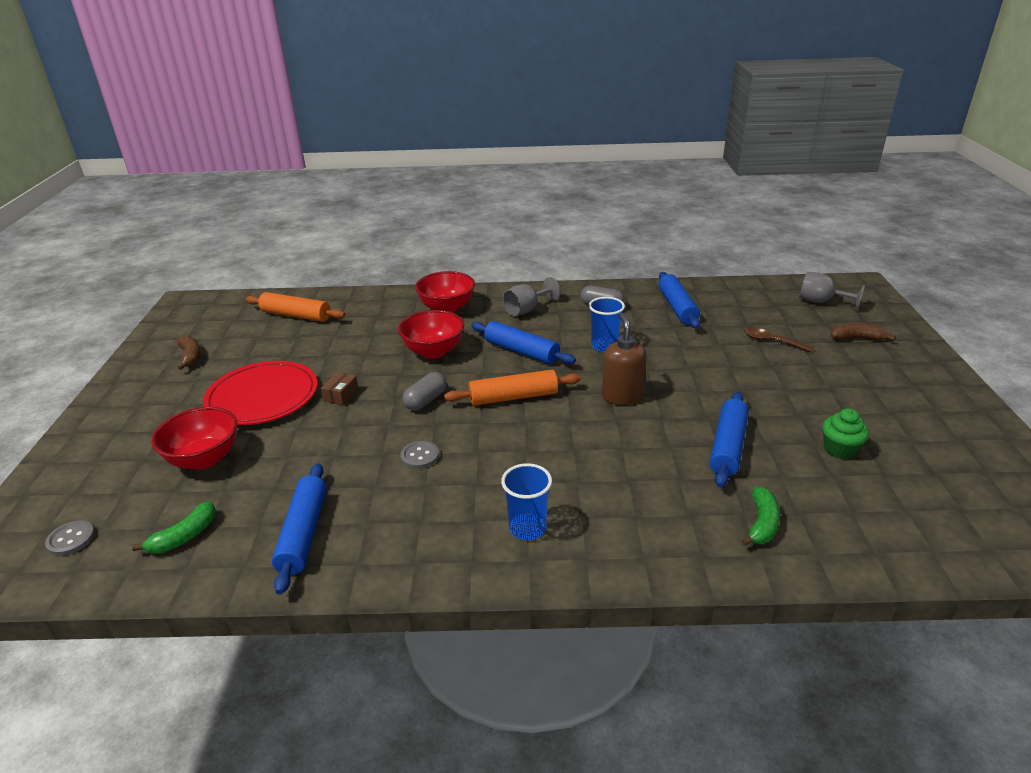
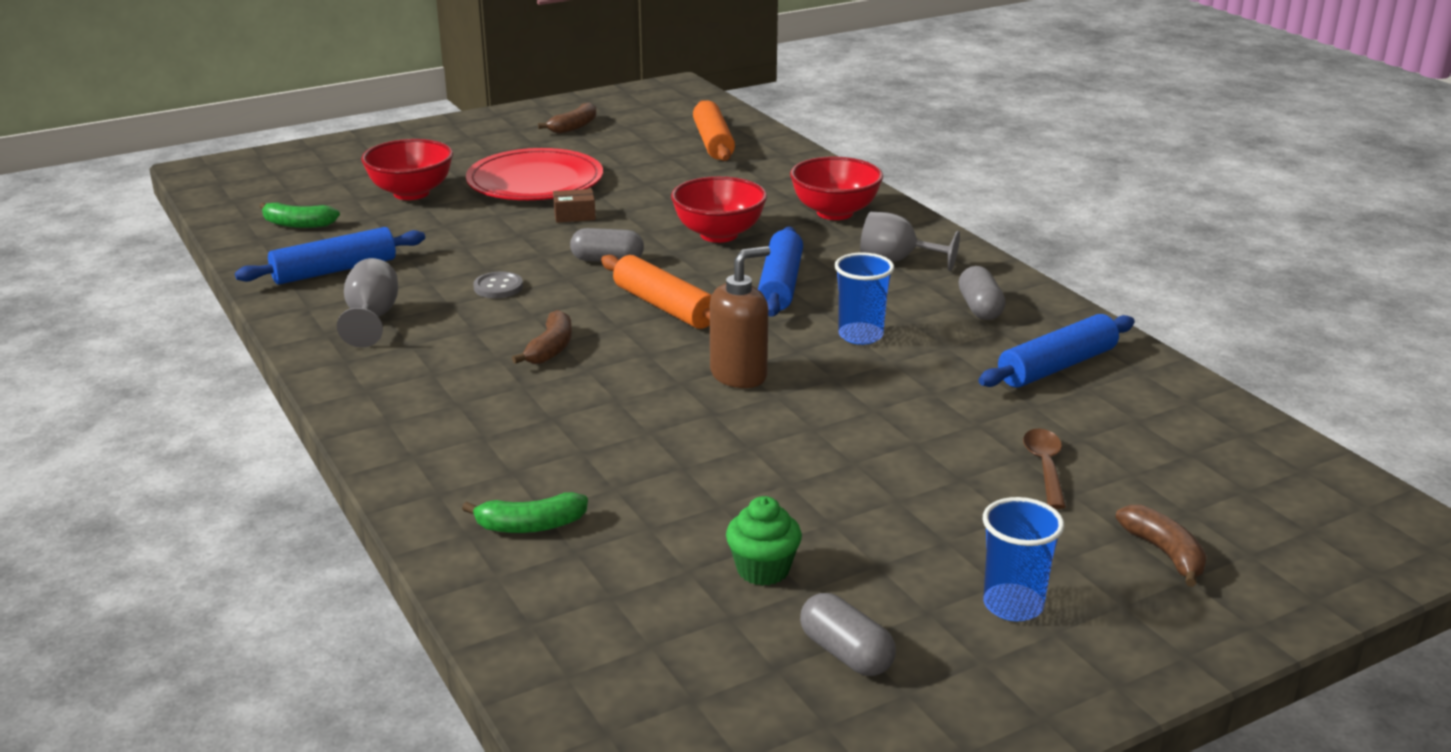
camera: 60 degrees right, 5 degrees down
(71, 539) = (267, 185): grey button -> none
(527, 528) = (416, 377): blue cup -> blue cup (1013, 605)
(533, 456) = (551, 349): none -> brown banana
(728, 446) = (688, 474): blue rolling pin -> none
(820, 302) = (1271, 498): grey goblet -> grey goblet (372, 318)
(924, 447) = (846, 653): none -> grey capsule

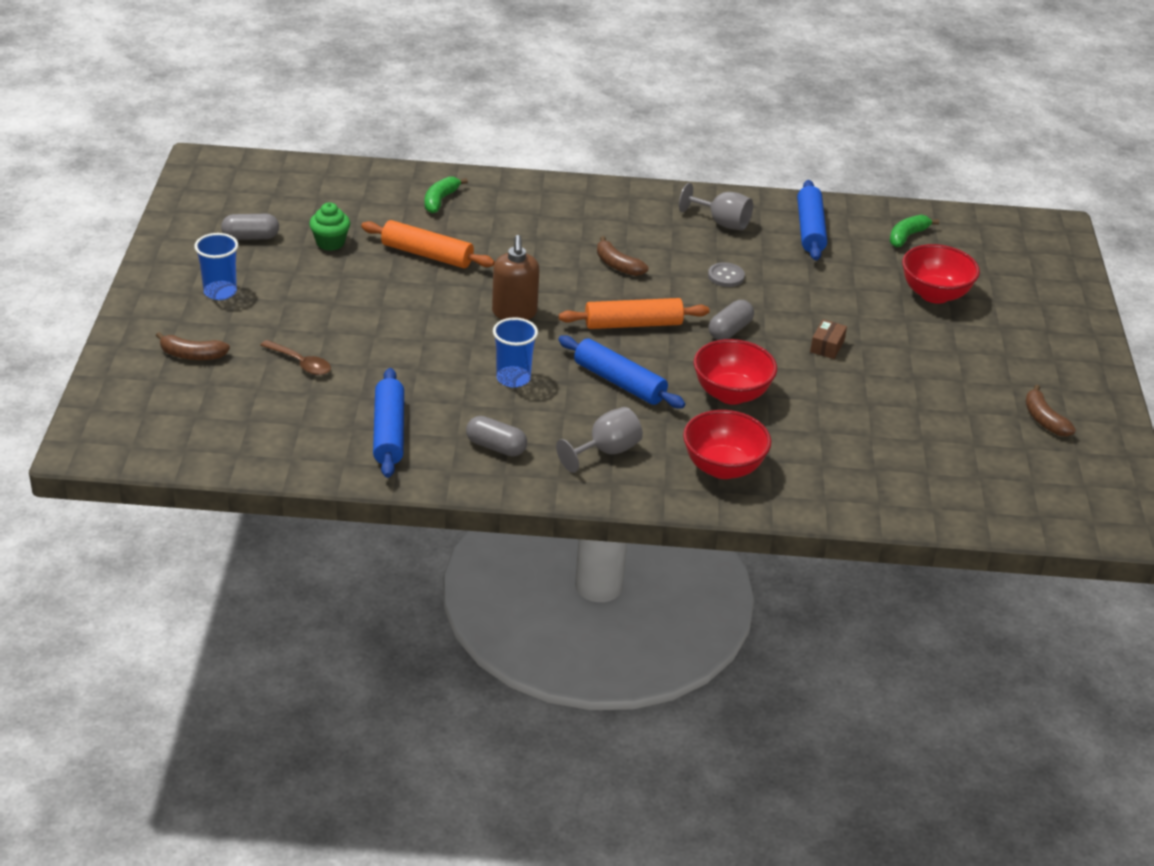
camera: 120 degrees right, 10 degrees up
(535, 181) = (916, 354): red plate -> none
(713, 142) = (943, 478): orange rolling pin -> orange rolling pin (427, 254)

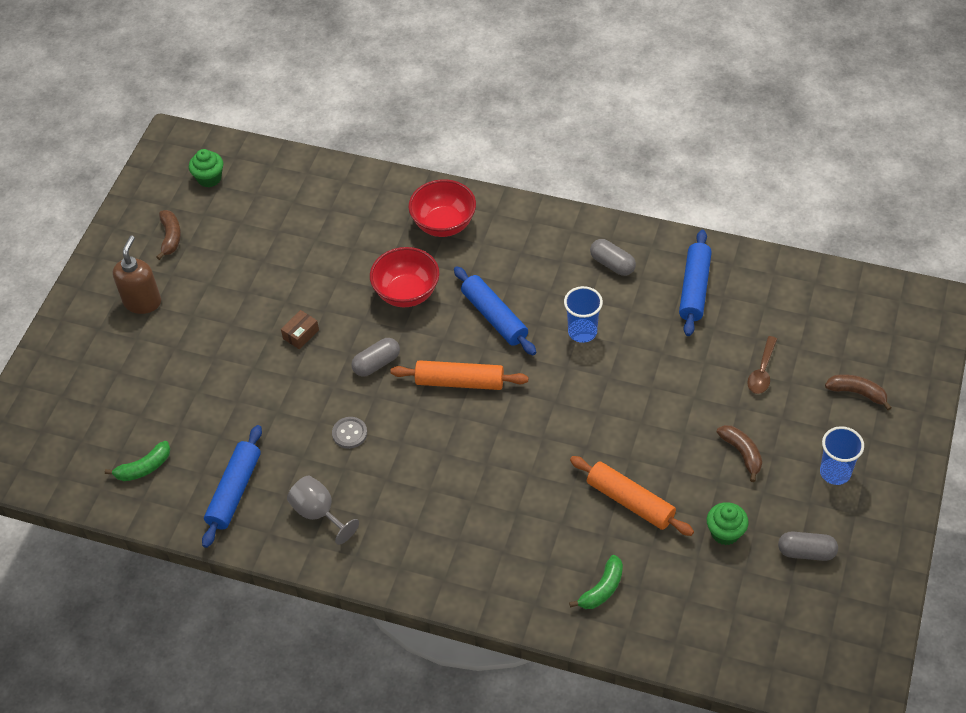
camera: 160 degrees left, 15 degrees up
(300, 363) = (762, 371): brown spoon -> brown spoon turned 120 degrees counterclockwise
(514, 313) = (563, 409): brown soap dispenser -> brown soap dispenser (142, 302)
(606, 451) = (528, 249): grey goblet -> none
(617, 265) = (447, 462): brown banana -> brown banana (742, 453)
(934, 294) = (168, 385): red bowl -> none
(1051, 487) = (209, 178): none -> green cupcake

